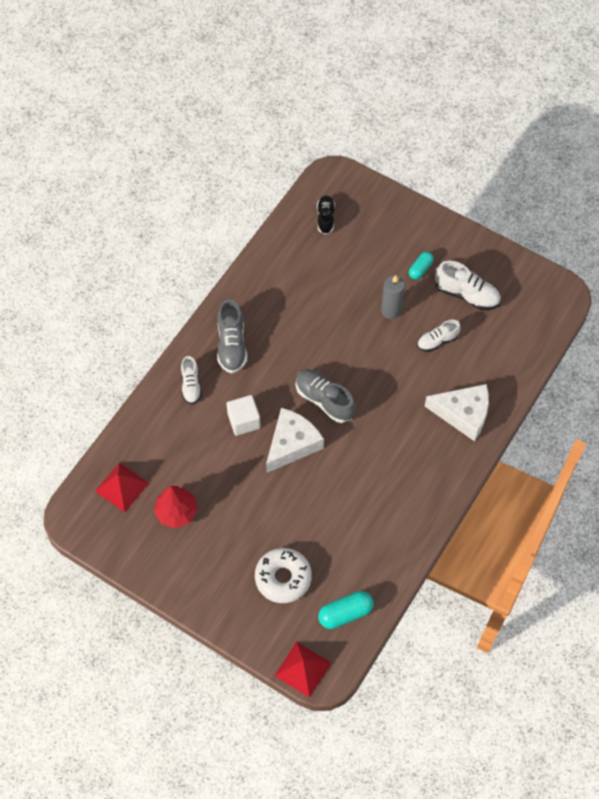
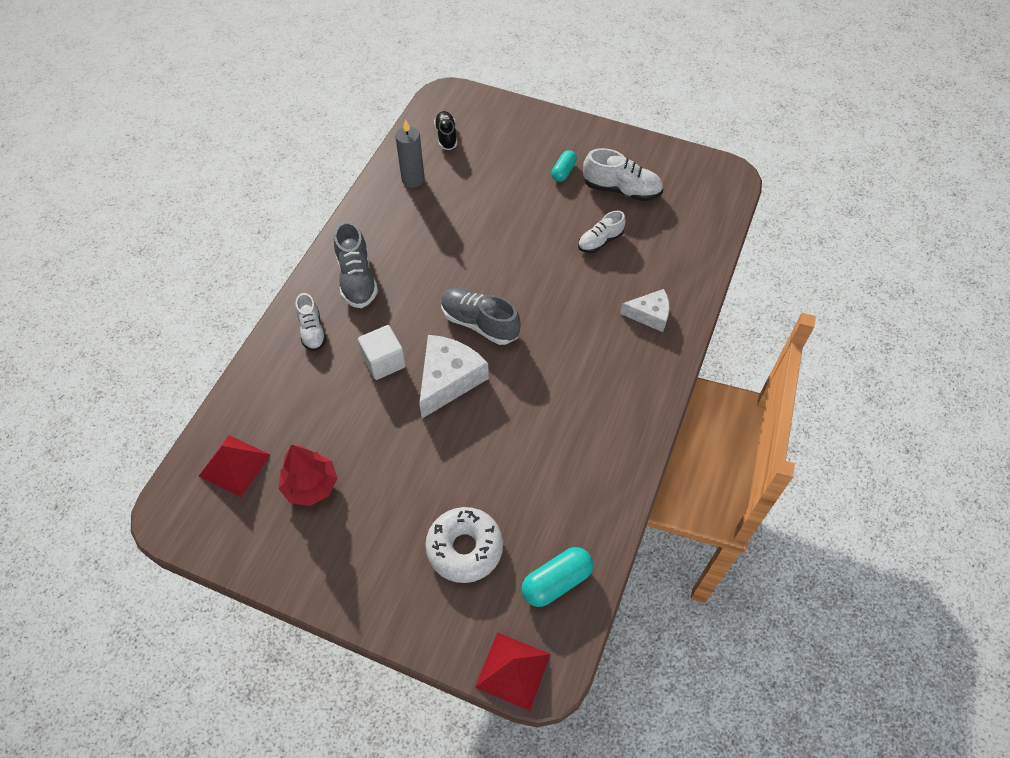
camera: 10 degrees left, 5 degrees down
(391, 310) = (539, 217): grey candle -> grey candle (413, 179)
(463, 414) = (649, 315): white cheese -> white cheese, size x0.62

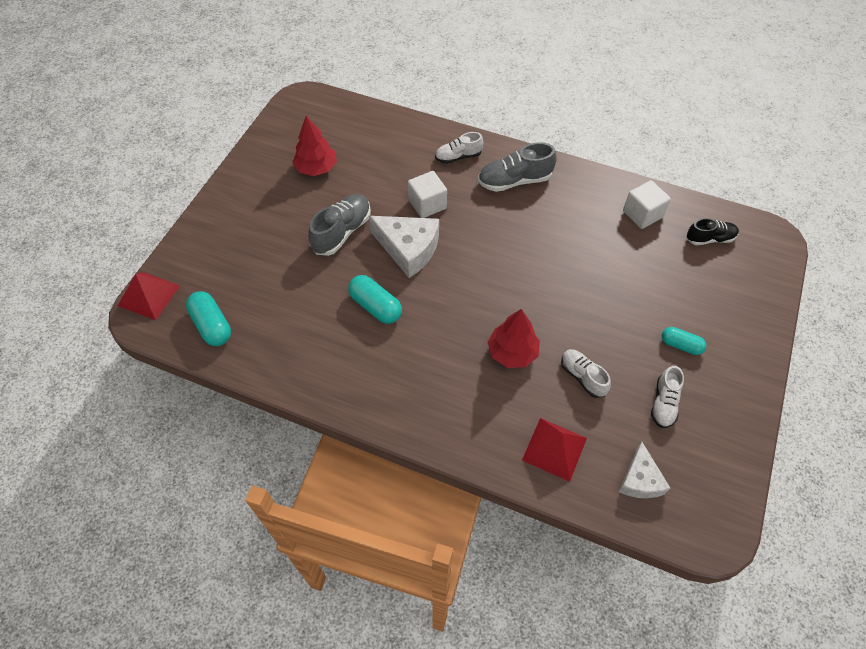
camera: 90 degrees right, 0 degrees up
(234, 465) = (337, 125): red pyramid -> red pyramid (554, 449)
(413, 179) = (642, 214): grey candle -> white cube
(464, 548) = (251, 264): white donut -> none
(479, 323) = (469, 270): grey shoe -> grey shoe (342, 232)
(526, 409) = (375, 306): none -> turquoise capsule
(577, 291) = (512, 352): none -> red tree
(621, 190) = (664, 403): white shoe -> white shoe, size x0.65
(649, 315) = (485, 419): white cheese -> white cheese (640, 480)

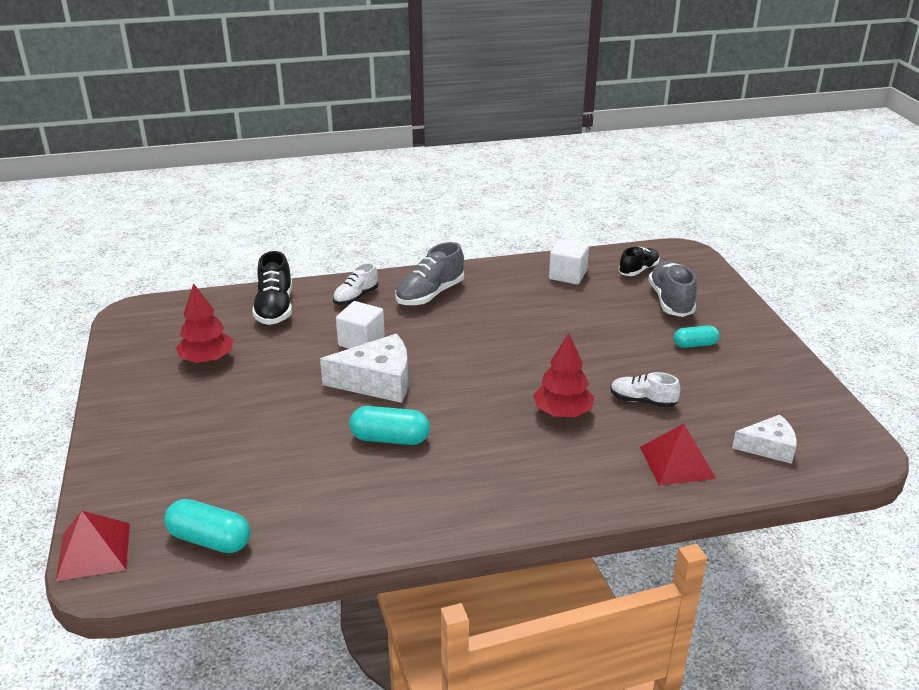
camera: 35 degrees left, 25 degrees down
(342, 232) = (290, 397): grey shoe -> grey shoe (670, 301)
(394, 140) = (275, 308): none -> black shoe
(640, 480) = (768, 447): white cheese -> white cheese turned 60 degrees counterclockwise
(664, 403) = (726, 387): white shoe -> none

